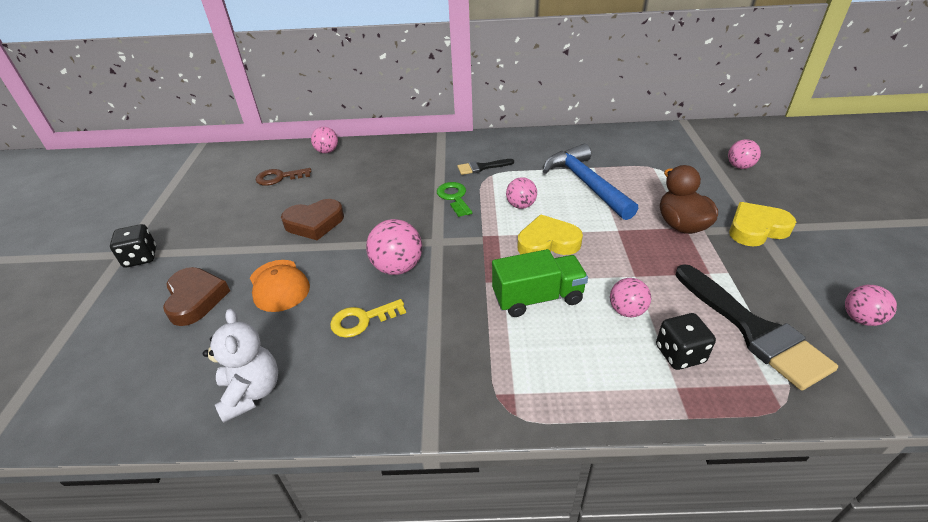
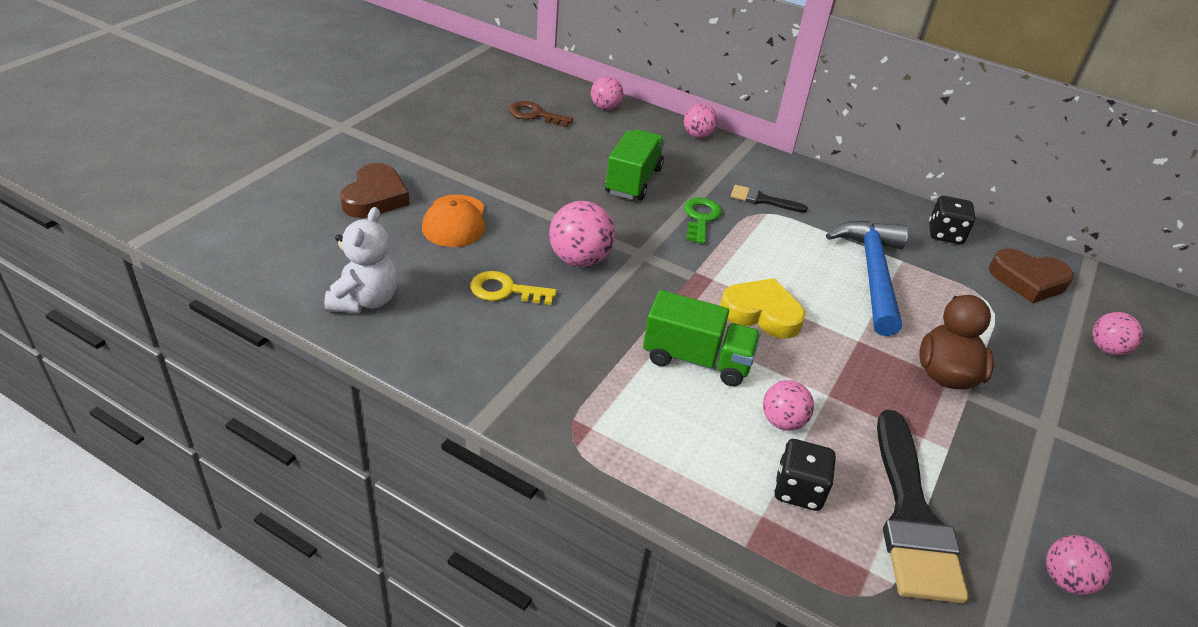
camera: 25 degrees right, 0 degrees up
(141, 257) = (355, 137): black dice -> black dice (945, 234)
(314, 223) = (533, 177): brown heart -> brown heart (1028, 280)
(388, 193) = (633, 181): none -> green truck
(521, 205) = (768, 261): pink ball -> pink ball (698, 135)
(756, 229) = (1042, 426): yellow heart -> none

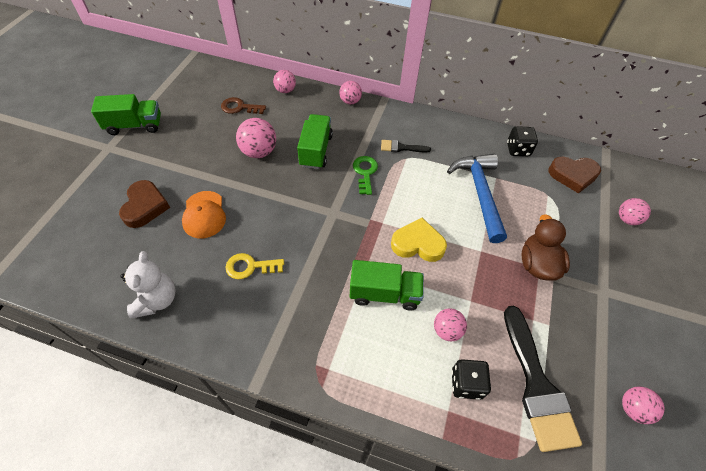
camera: 10 degrees left, 15 degrees up
(383, 109) = (134, 126): none -> green truck
(579, 259) = (293, 227): pink ball -> pink ball (259, 152)

